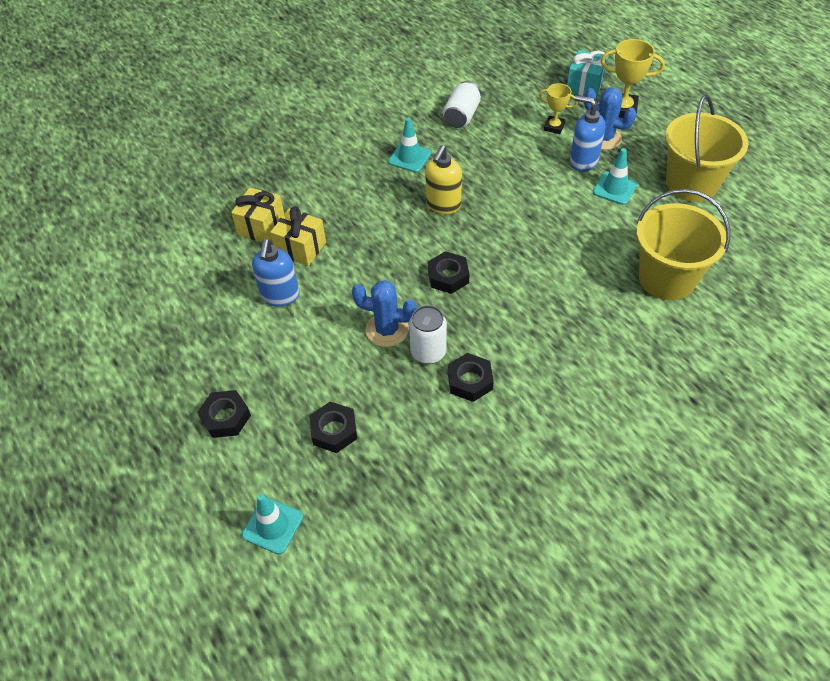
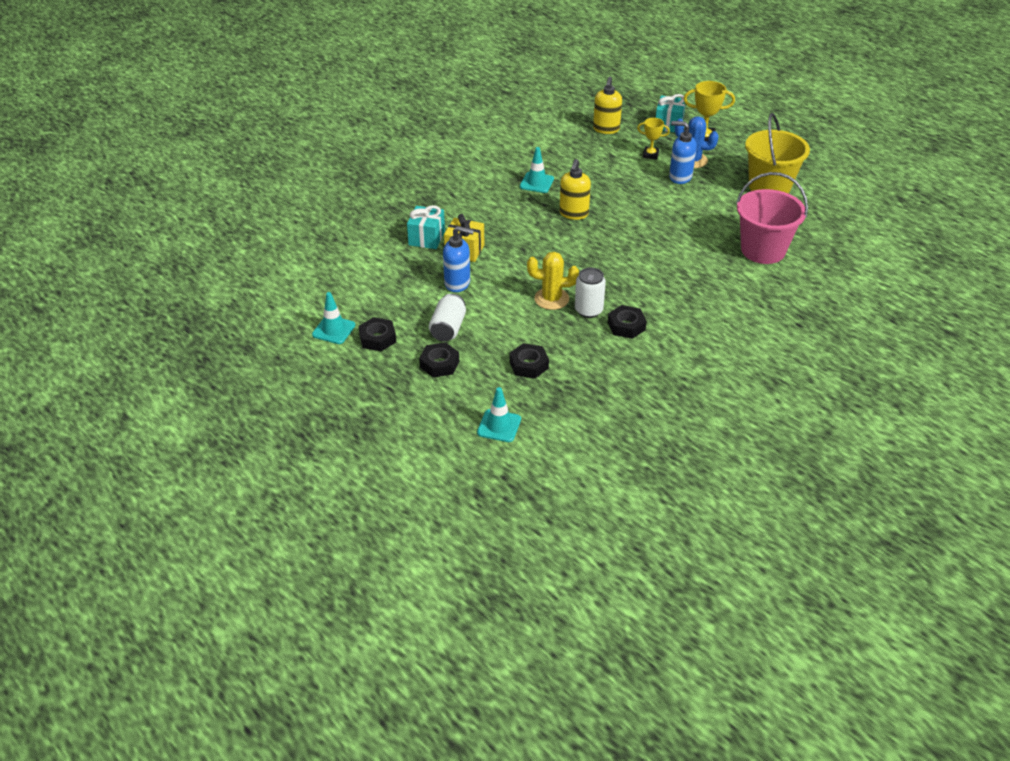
camera: 10 degrees left, 10 degrees down
(261, 226) = (426, 238): yellow gift -> turquoise gift
(280, 296) = (458, 283): blue soap dispenser -> blue soap dispenser turned 75 degrees counterclockwise
(387, 330) = (551, 299): blue cactus -> yellow cactus
(448, 276) = (591, 261): black nut -> black nut (377, 338)
(461, 116) = (572, 151): white can -> white can (448, 328)
(508, 88) = (606, 129): none -> yellow soap dispenser
(614, 188) = (709, 194): turquoise traffic cone -> turquoise traffic cone (333, 330)
(666, 278) = (763, 250): yellow bucket -> pink bucket

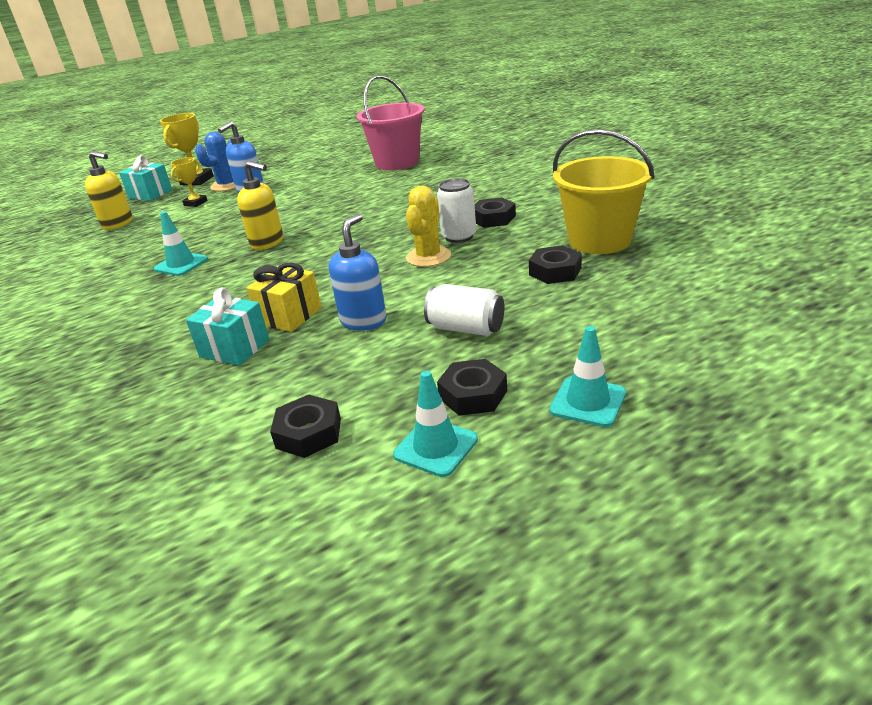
camera: 75 degrees left, 10 degrees down
(439, 364) = (546, 335): black nut -> black nut (308, 433)
(499, 426) = (676, 291): turquoise traffic cone -> turquoise traffic cone (588, 402)
(769, 187) = (302, 158): yellow bucket -> yellow bucket (599, 240)

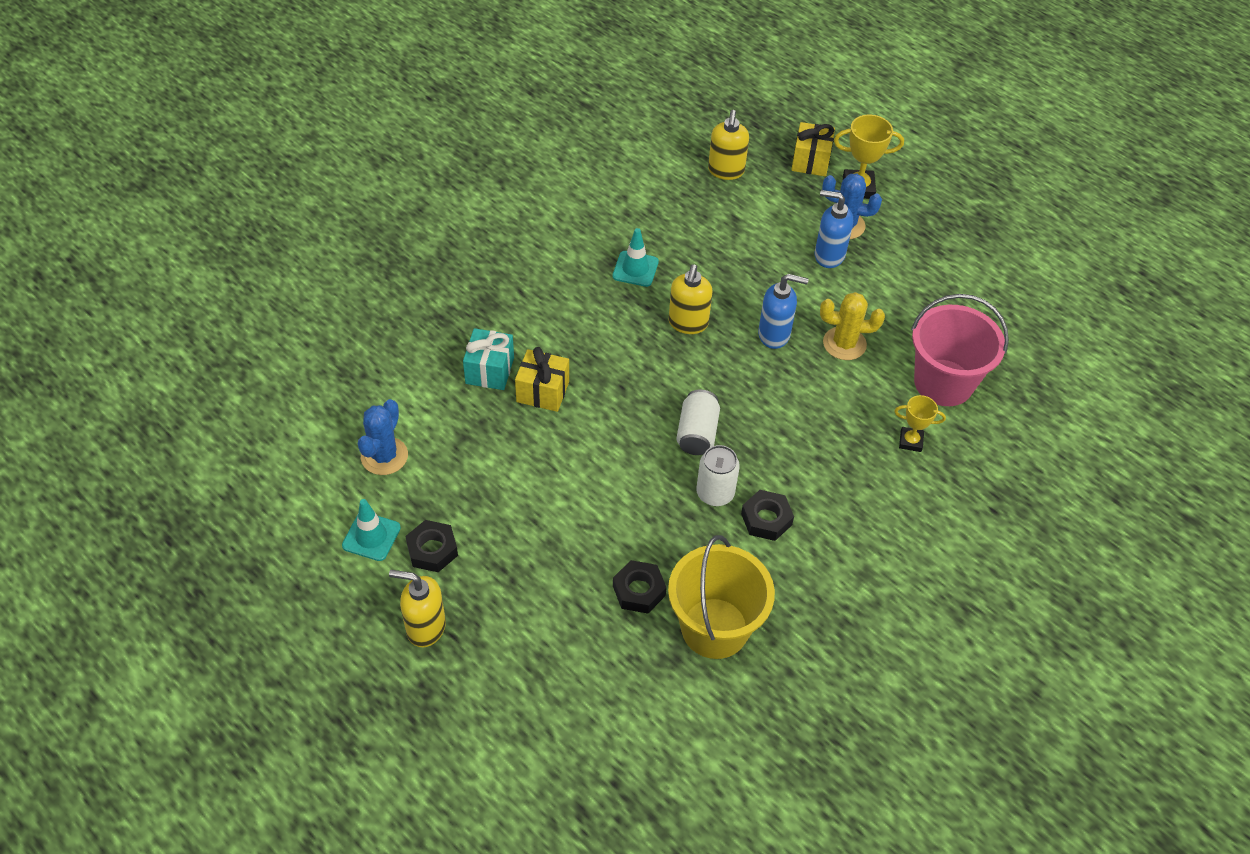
camera: 70 degrees right, 20 degrees up
(150, 194) = (810, 161): turquoise gift -> yellow gift
(195, 203) = (788, 216): yellow trophy -> yellow trophy (910, 441)
(308, 433) = (384, 456): black nut -> blue cactus
(364, 321) = (536, 450): blue soap dispenser -> blue soap dispenser (774, 335)
(428, 257) = (664, 474): yellow cactus -> yellow cactus (844, 344)
(466, 328) = (527, 530): white can -> white can (697, 433)
(588, 402) = (425, 627): turquoise traffic cone -> yellow soap dispenser

